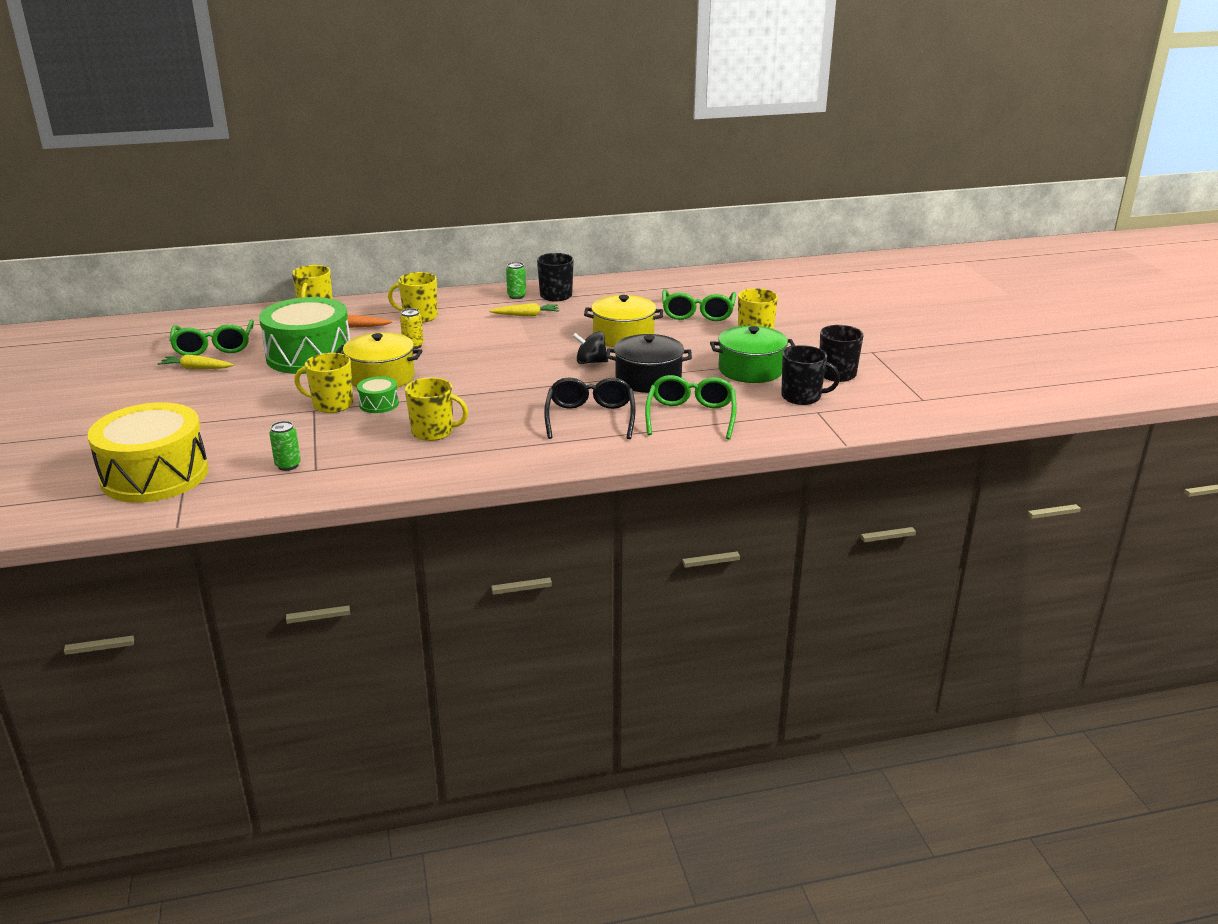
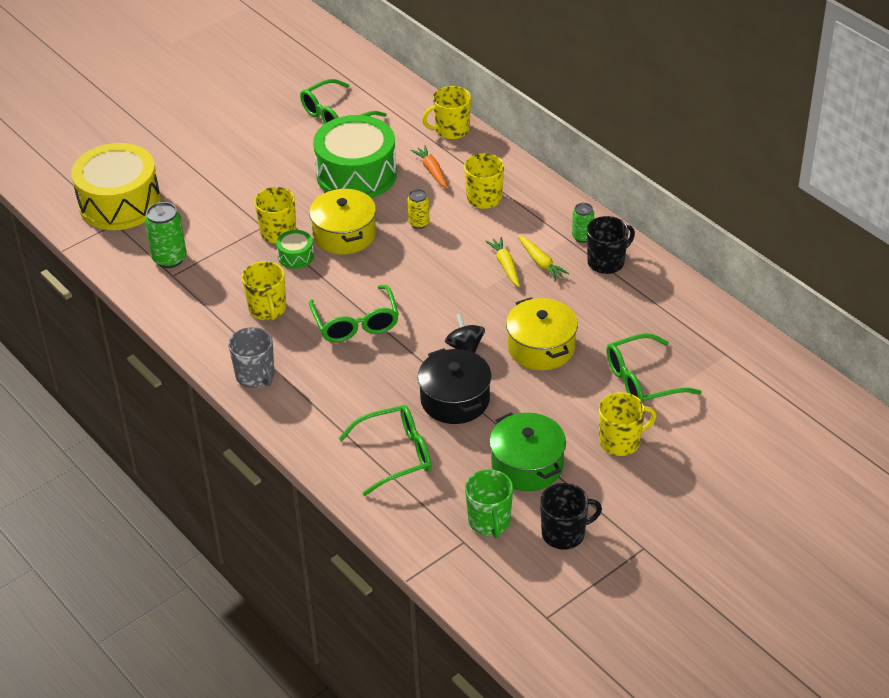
camera: 65 degrees right, 15 degrees up
(196, 368) = (292, 129): yellow carrot -> yellow carrot (505, 266)
(288, 465) = (169, 259): green can -> green can, size x1.65
(506, 397) = (356, 323): none -> green glasses
(519, 457) = (255, 376): none -> grey mug
(590, 417) = (351, 391): black glasses -> none
(802, 397) = (489, 521): black mug -> green mug

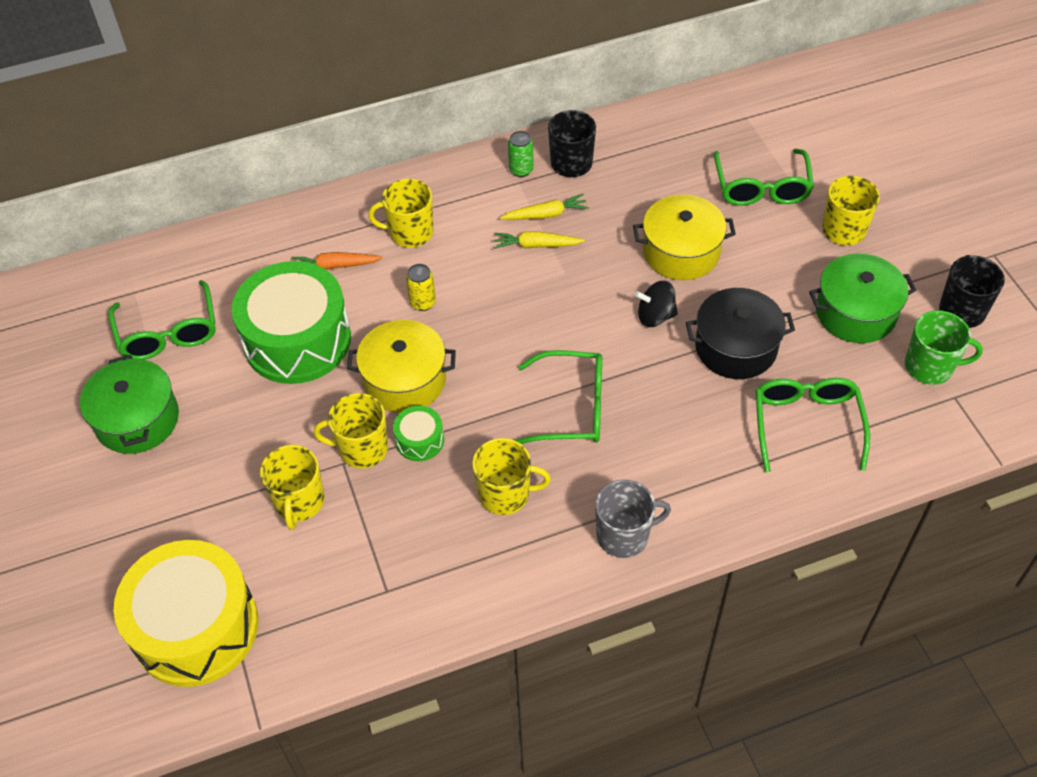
camera: 70 degrees left, 10 degrees up
(169, 259) = (351, 587): green can -> none
(260, 128) = (137, 419): none -> green pot
(451, 130) = (270, 229): yellow mug -> yellow mug (299, 502)

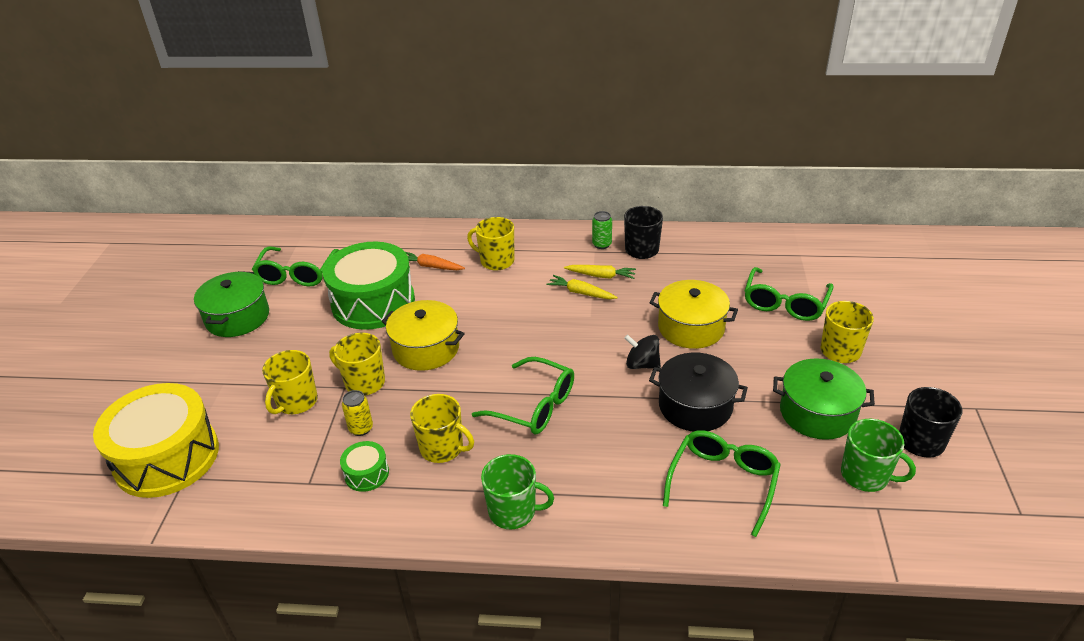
camera: 25 degrees right, 15 degrees down
(419, 440) = (407, 390): green drum -> green drum (366, 474)
(422, 303) = (474, 305): yellow can -> yellow can (361, 428)
(624, 535) = (513, 511): grey mug -> green mug

